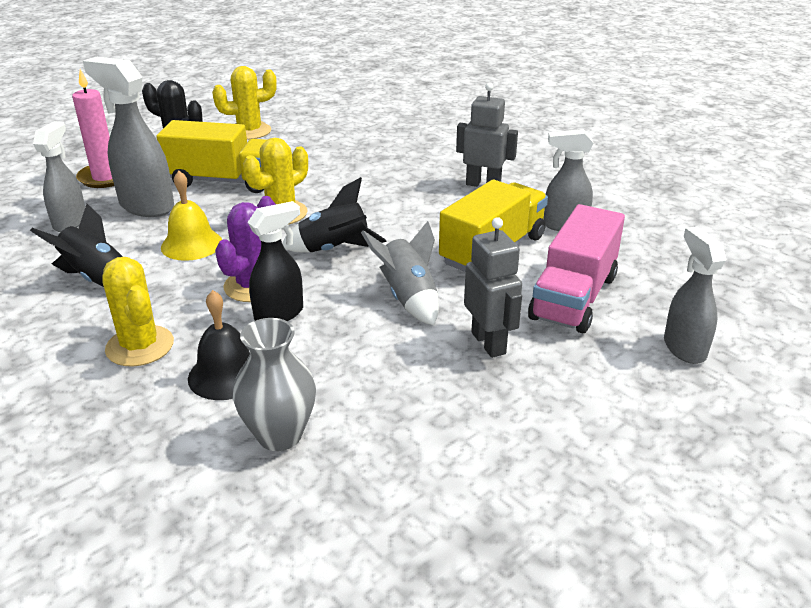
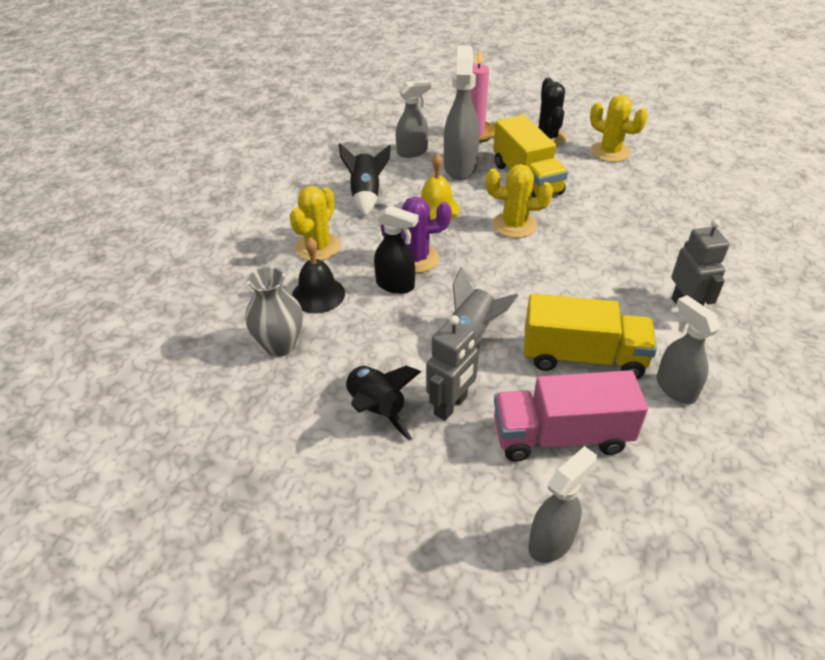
camera: 60 degrees right, 10 degrees up
(334, 249) = (495, 272): black rocket -> black rocket (376, 409)

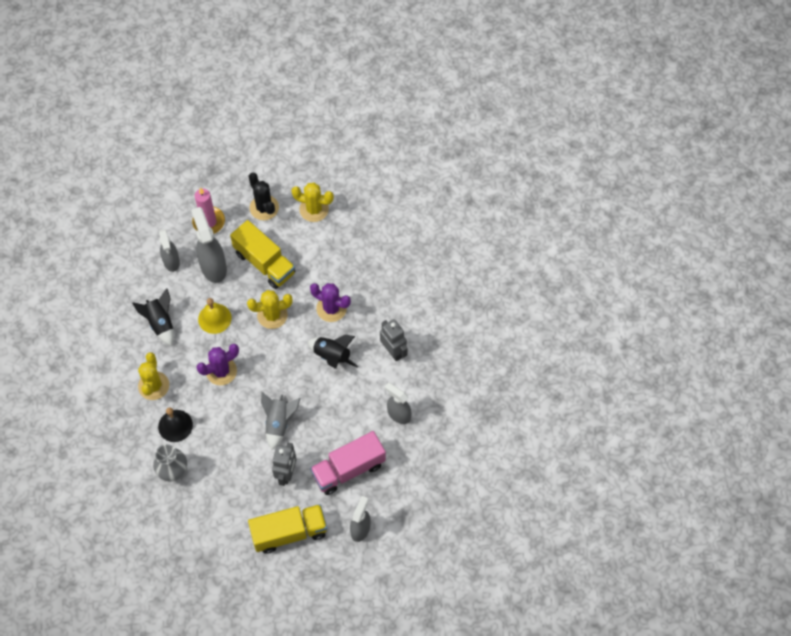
camera: 25 degrees left, 20 degrees up
(376, 409) = (248, 492): black rocket -> black rocket (332, 356)
(396, 285) = (219, 399): black spray bottle -> none
(412, 152) = (171, 261): grey spray bottle -> grey spray bottle turned 120 degrees clockwise
(583, 357) = (345, 412): yellow truck -> yellow truck (289, 532)
(601, 239) = (331, 308): none -> purple cactus

